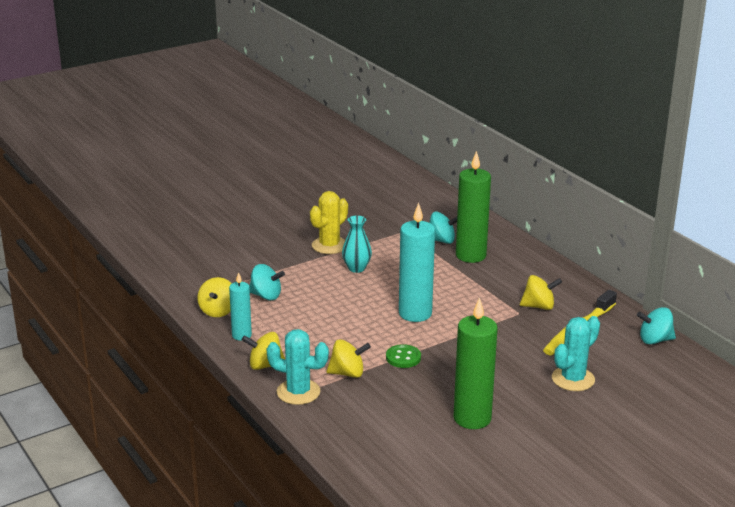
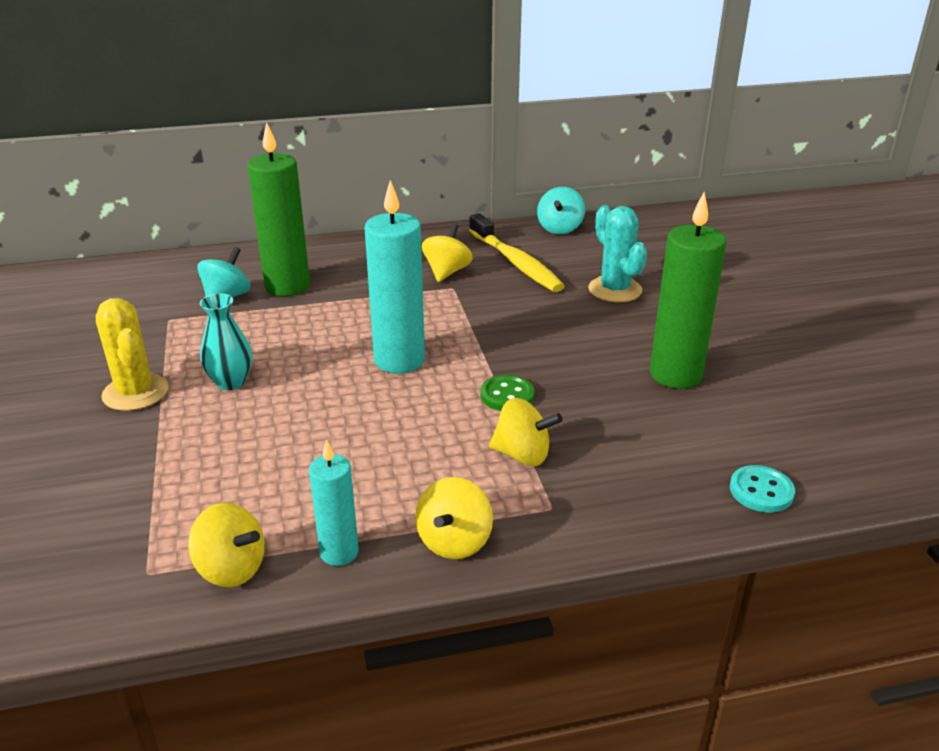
camera: 70 degrees left, 5 degrees up
(266, 296) = (230, 495): turquoise spinning top -> none
(298, 392) = (553, 518): turquoise cactus -> none
(347, 373) = (523, 455): yellow spinning top -> yellow spinning top turned 90 degrees clockwise
(362, 462) = (761, 491): none -> turquoise button

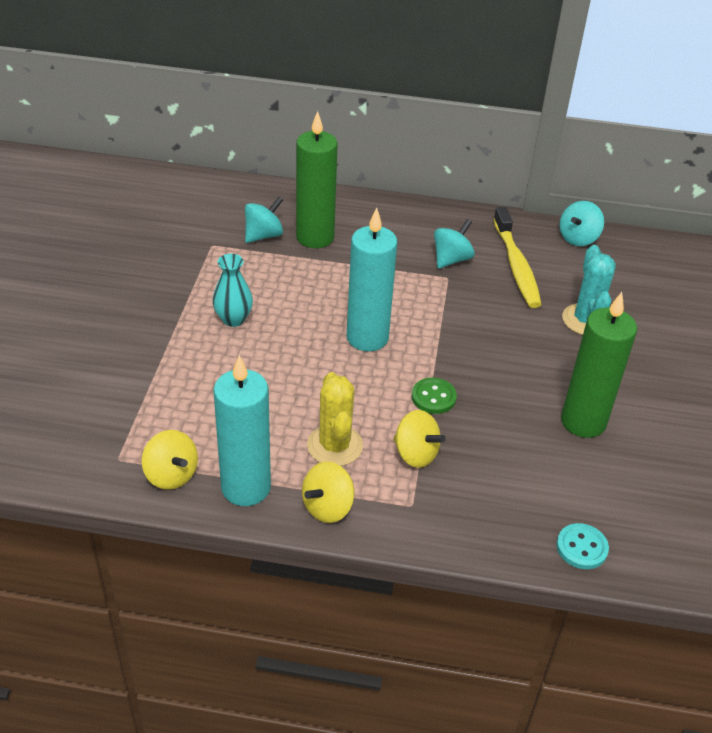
camera: 20 degrees right, 10 degrees up
(135, 392) = (163, 308): yellow cactus -> yellow cactus (335, 445)
(339, 552) = (246, 487): turquoise candle -> turquoise candle, size x1.75
(447, 272) = (451, 259): yellow spinning top -> turquoise spinning top

